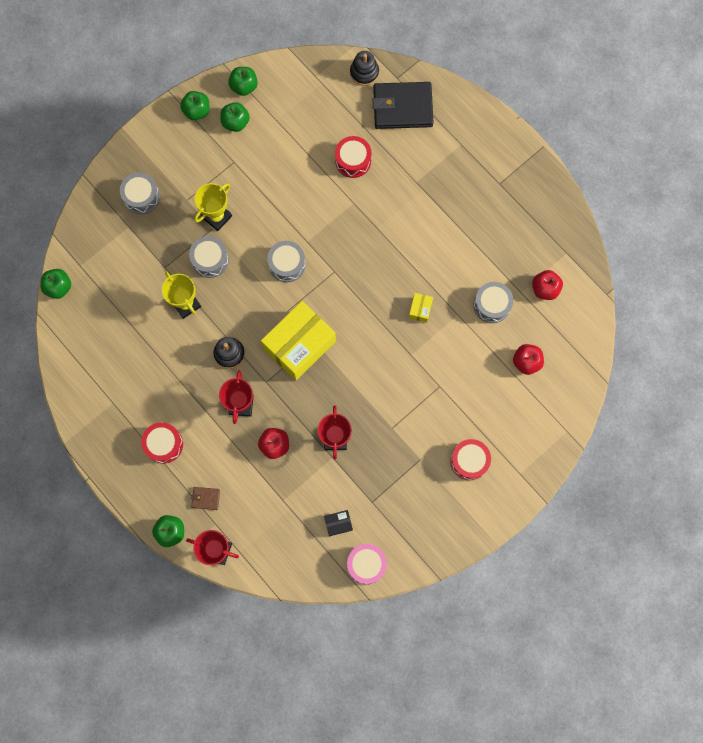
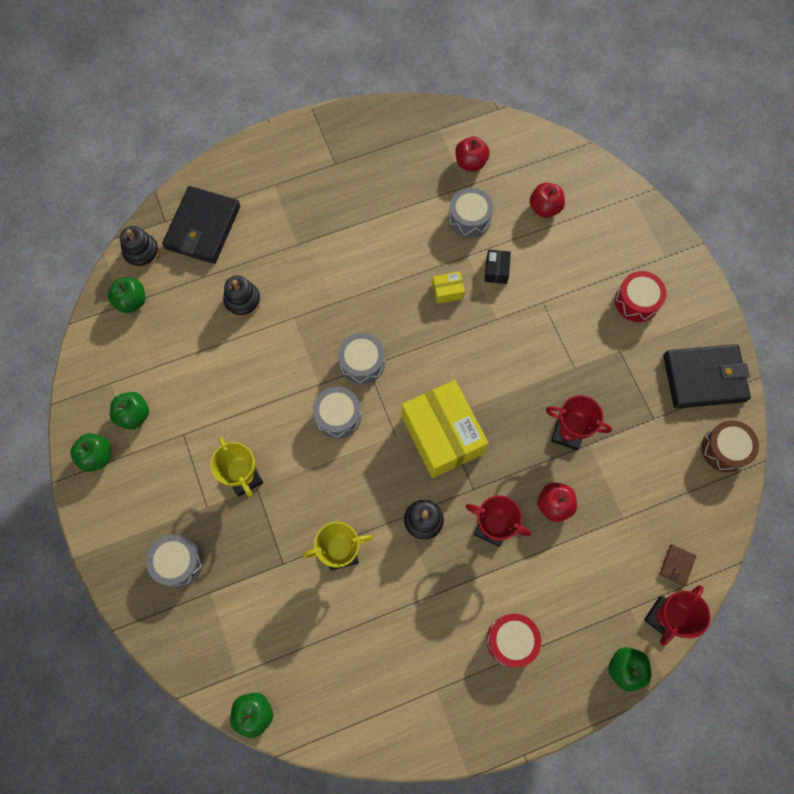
camera: 70 degrees left, 5 degrees down
(205, 498) = (595, 610): brown wallet -> brown wallet (676, 565)
(210, 260) = (296, 504): grey drum -> grey drum (362, 363)
(244, 86) = (93, 390): green apple -> green apple (131, 301)
(338, 523) = (669, 464): black box -> black box (496, 270)
(353, 161) = (242, 300): red drum -> black stacking toy
(366, 564) = (724, 449): pink drum -> brown drum
(420, 309) = (447, 291): yellow box -> yellow box turned 45 degrees counterclockwise
(421, 533) = (704, 378): none -> black wallet

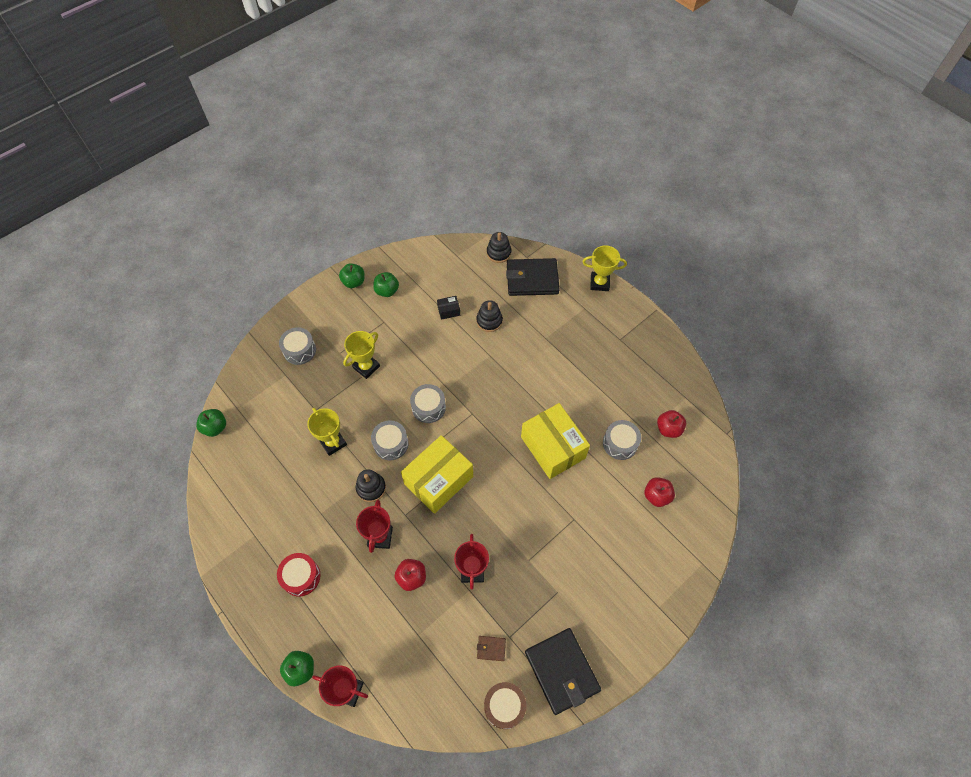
camera: 70 degrees right, 10 degrees down
(131, 301) = (462, 261): green apple -> none
(245, 153) = (599, 283): none -> yellow trophy
(362, 363) = (473, 409): grey drum -> grey drum (391, 444)
(447, 291) = (553, 447): yellow box -> yellow box, size x2.42
(496, 270) = (585, 476): black box -> black box (449, 311)
(636, 301) = (607, 594): red drum -> none
(676, 565) = (393, 690): brown wallet -> brown wallet (491, 648)

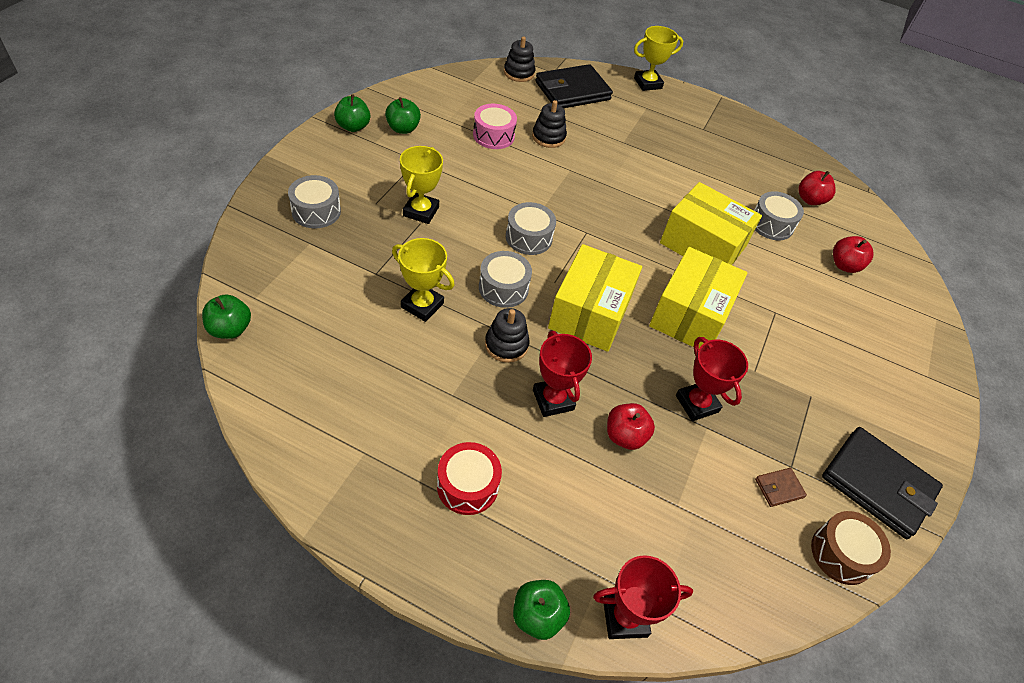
camera: 30 degrees left, 10 degrees down
(449, 311) = (493, 135): black box -> pink drum
(508, 502) = (690, 314): none -> yellow box

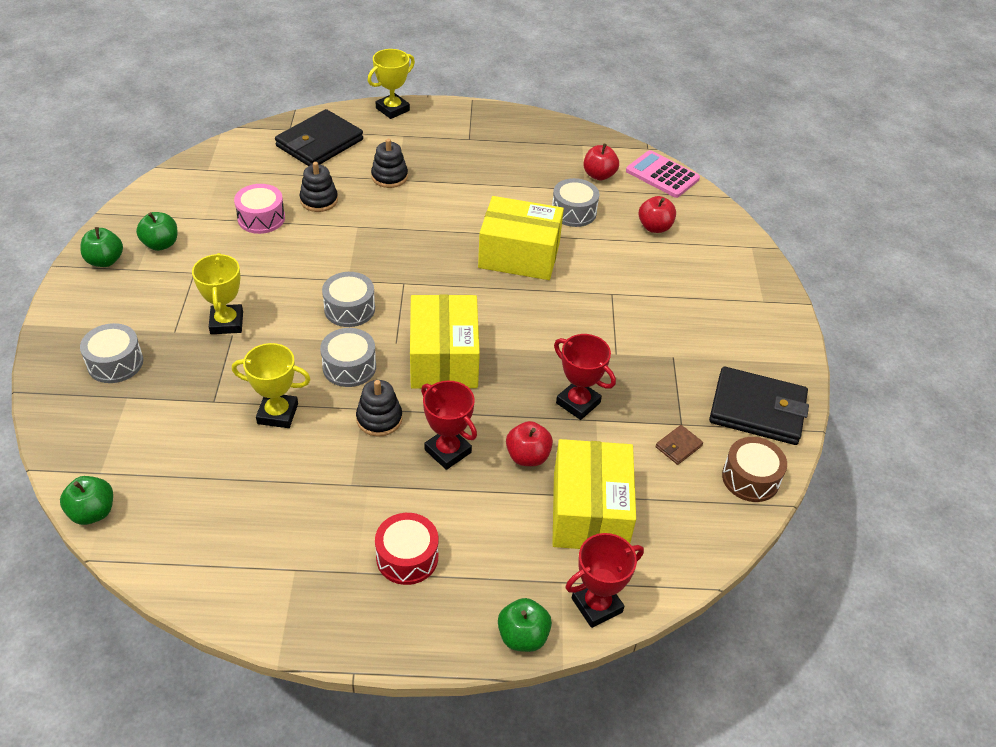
camera: 20 degrees left, 5 degrees down
(519, 73) = (254, 142): black stacking toy -> black stacking toy (389, 177)
(690, 314) = (537, 325): yellow box -> yellow box (589, 511)
(872, 220) = (662, 175): none -> pink calculator

